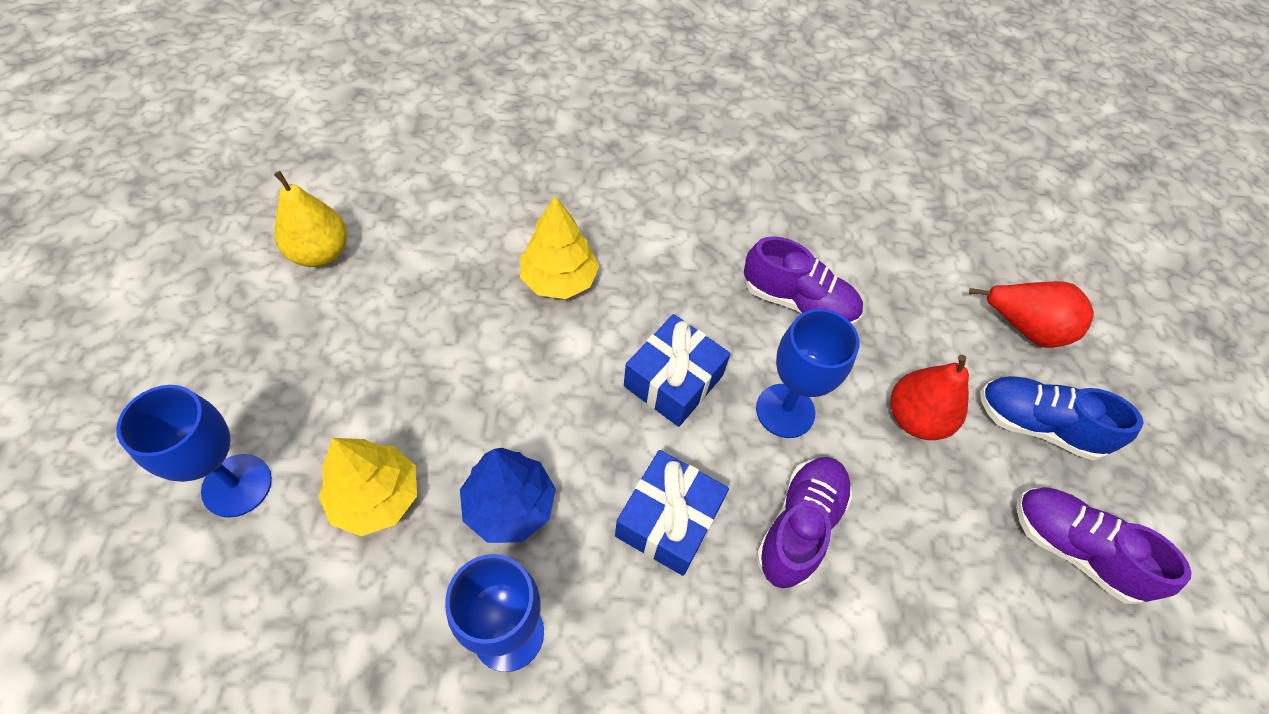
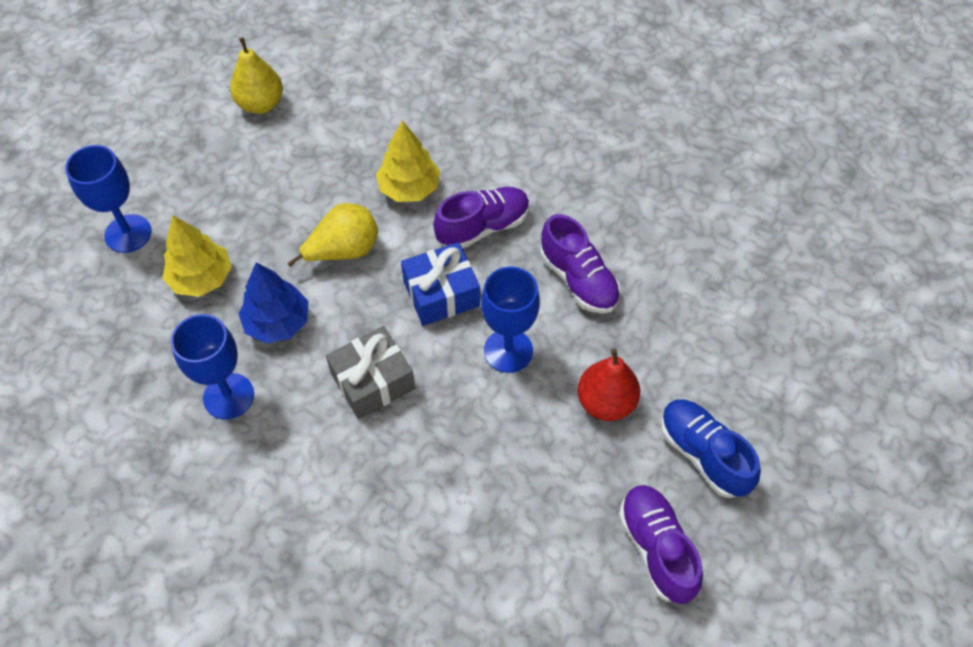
camera: 35 degrees right, 0 degrees up
(532, 382) = (344, 251): none -> yellow pear
(668, 520) = (373, 381): blue gift -> grey gift
(799, 526) = (459, 429): purple shoe -> purple shoe (483, 227)
(1024, 328) = (757, 381): red pear -> none

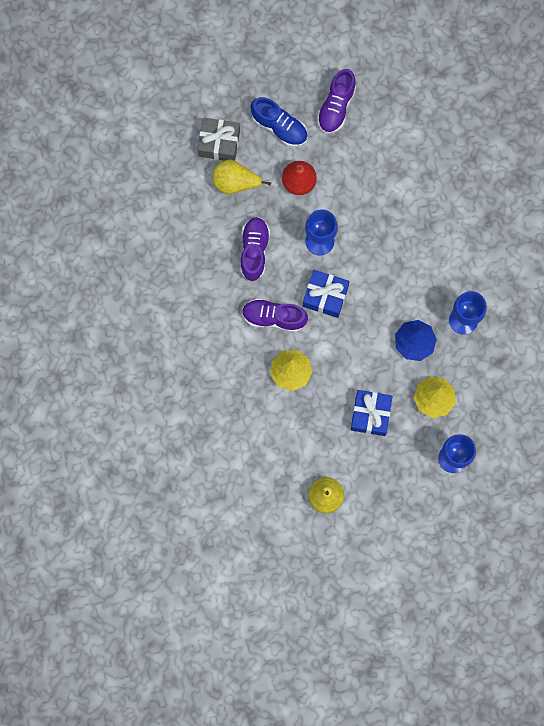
camera: 140 degrees left, 20 degrees up
(272, 210) = (370, 414): none -> blue gift
(344, 251) = (353, 359): yellow pear -> yellow pear (235, 182)
(373, 381) = (393, 275): grey gift -> grey gift (219, 143)
(703, 454) = (279, 127): blue shoe -> blue shoe turned 60 degrees counterclockwise

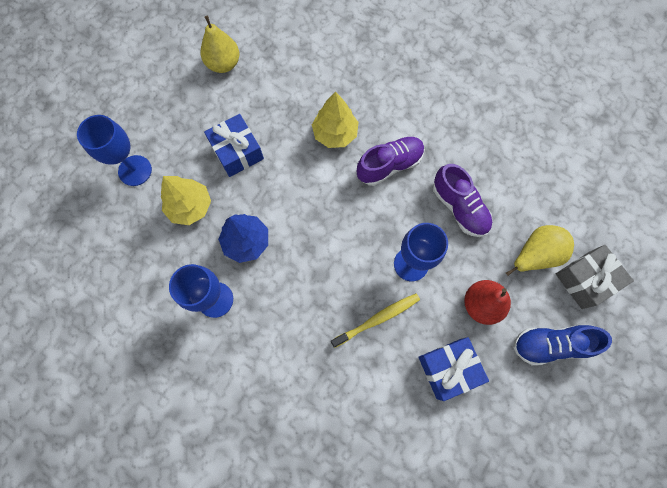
camera: 140 degrees right, 5 degrees down
(325, 296) = (362, 219): blue gift -> blue gift (448, 368)
(336, 107) = (518, 416): purple shoe -> none
(371, 225) = (377, 319): none -> yellow toothbrush

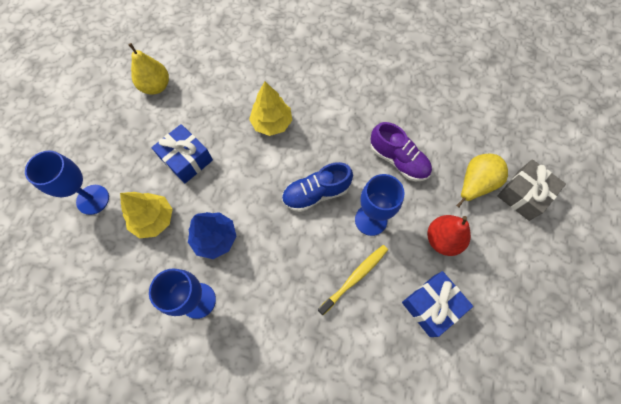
camera: 15 degrees left, 5 degrees down
(389, 165) = (327, 139): purple shoe -> none
(550, 344) = (512, 259): blue shoe -> blue shoe (316, 193)

